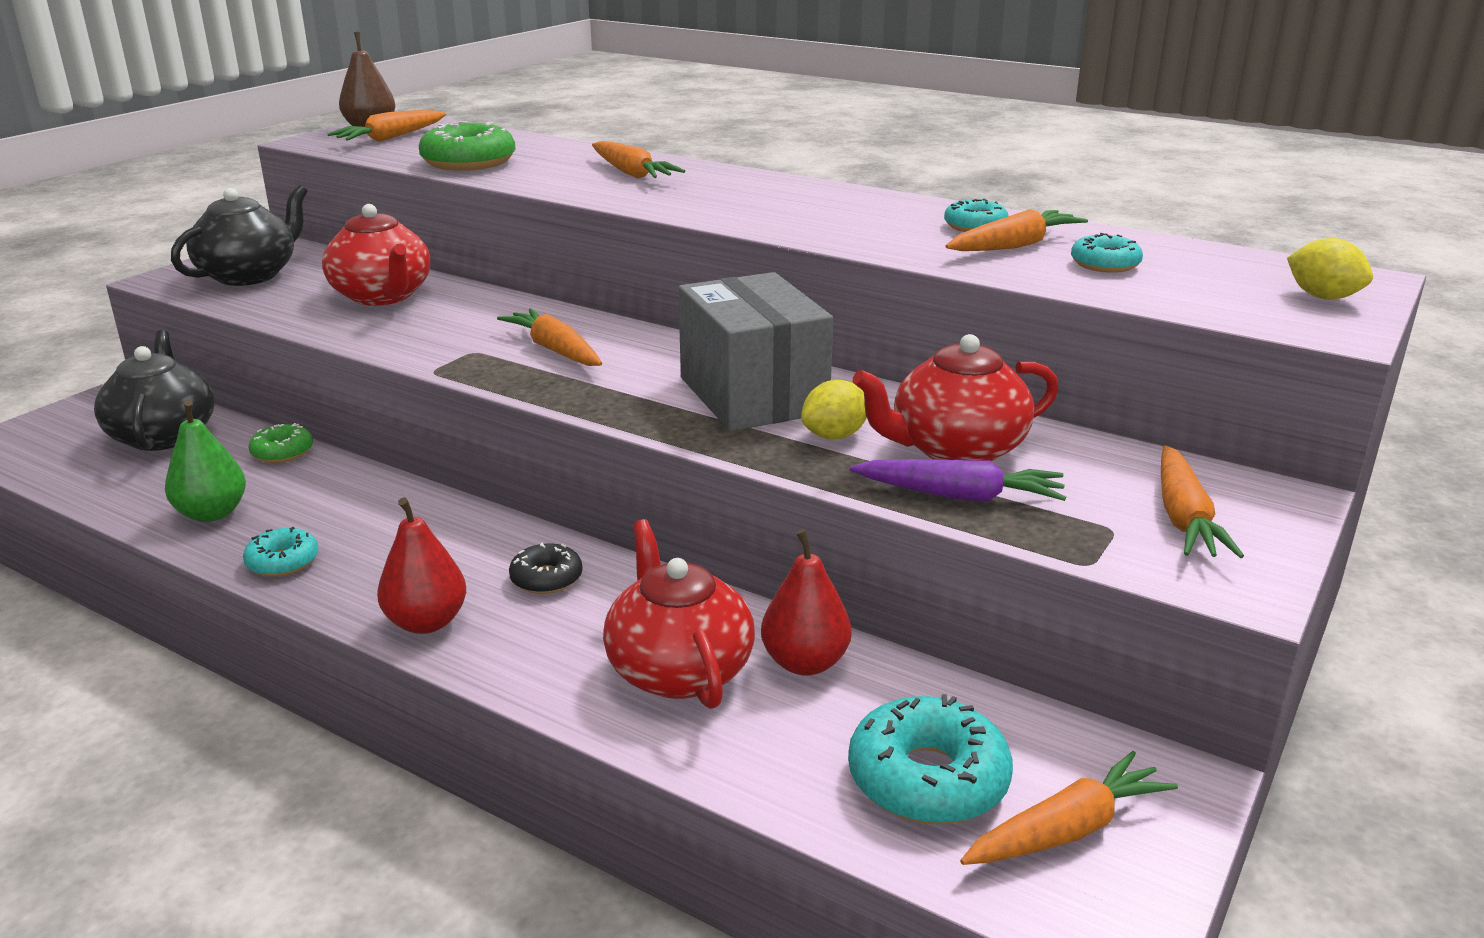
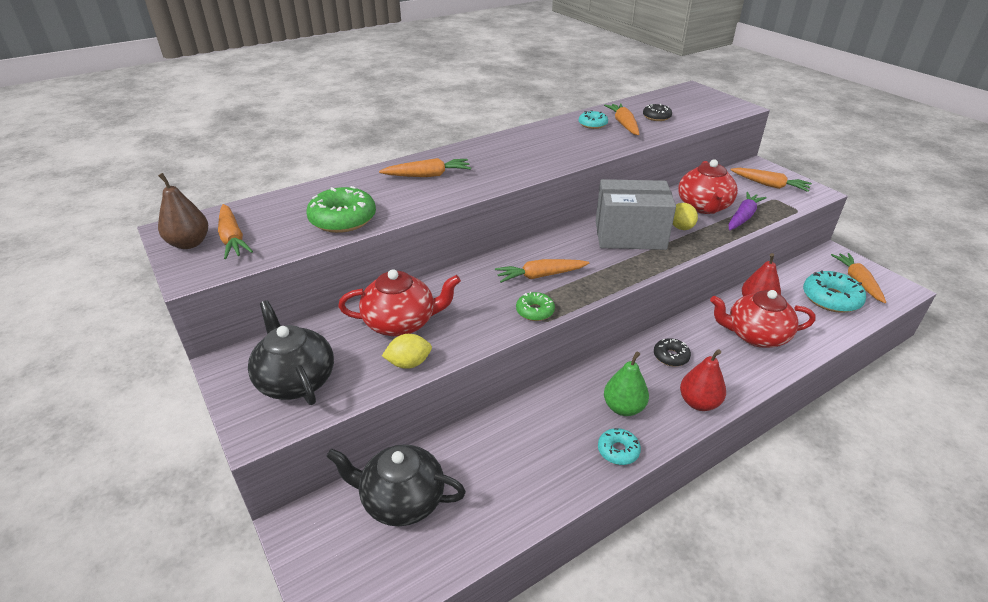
camera: 65 degrees left, 10 degrees up
(212, 513) = (542, 479): green pear -> green pear (623, 408)
(282, 452) = (471, 437): green donut -> green donut (535, 311)
(1105, 264) = (656, 117): turquoise donut -> black donut
(1323, 297) = (708, 98): yellow lemon -> yellow lemon (409, 363)

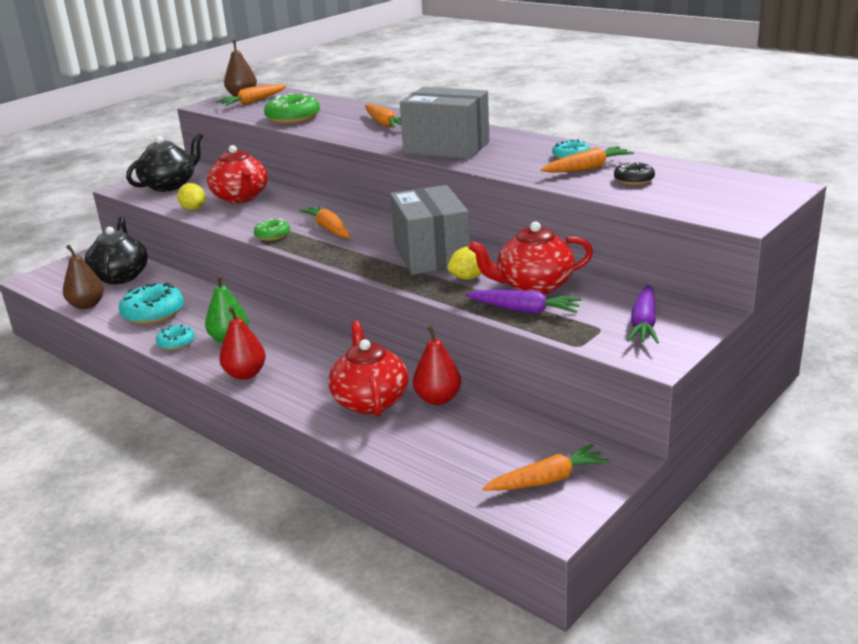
camera: 75 degrees right, 10 degrees down
(476, 540) = (87, 305): none -> brown pear
(531, 160) = (446, 148): none -> grey box
(671, 356) = (311, 354): black donut -> none
(769, 185) = (643, 323): orange carrot -> purple carrot
(831, 299) = (483, 455): turquoise donut -> turquoise donut (153, 313)

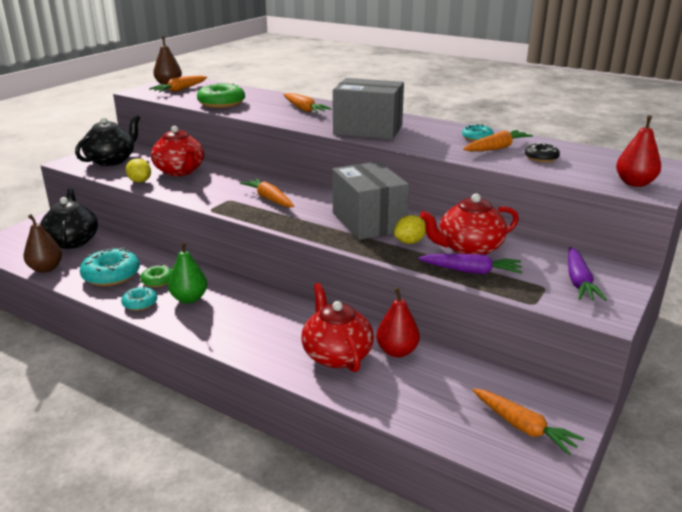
camera: 10 degrees left, 0 degrees up
(245, 374) = (213, 332): red pear -> red pear (634, 183)
(272, 235) = (220, 205): green donut -> green donut (158, 281)
(547, 480) = (523, 427): orange carrot -> orange carrot turned 75 degrees clockwise

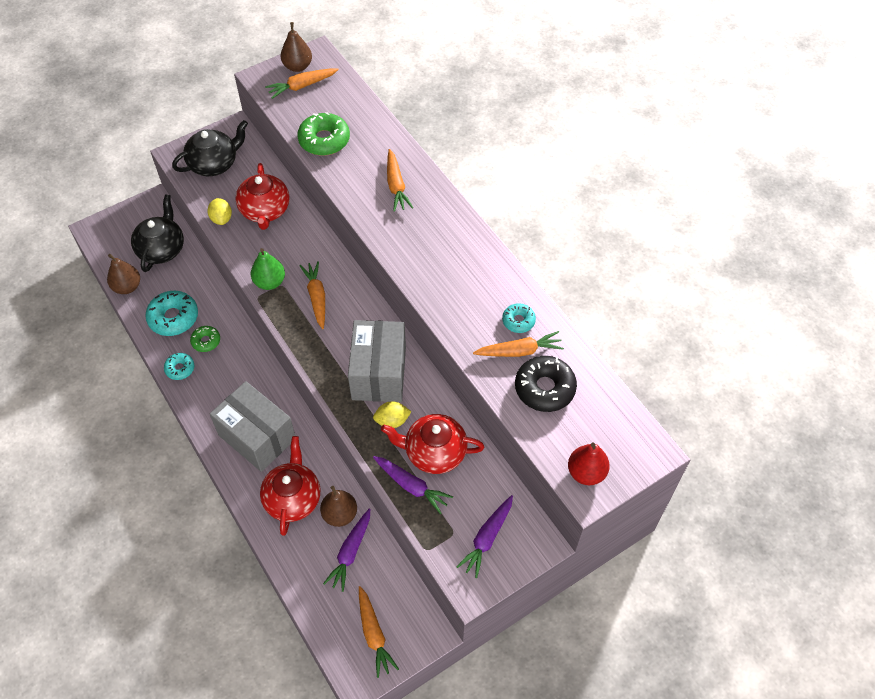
camera: 25 degrees right, 30 degrees up
(189, 299) = (219, 378): green pear -> green pear (269, 282)
(368, 130) = (426, 261): grey box -> grey box (257, 437)
(397, 351) = (340, 514): red pear -> brown pear
(434, 374) = (350, 552): none -> purple carrot
(541, 158) = (544, 388): black donut -> black donut, size x1.76

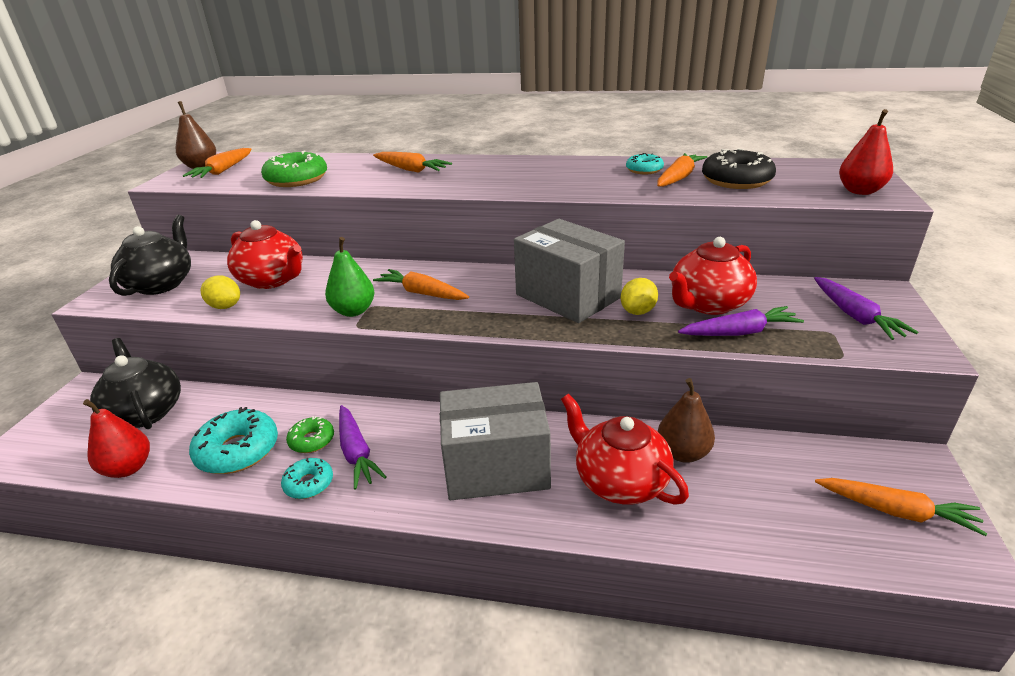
camera: 45 degrees left, 25 degrees down
(127, 287) = (128, 468): brown pear -> red pear
(350, 552) = (748, 471): purple carrot -> purple carrot (356, 453)

